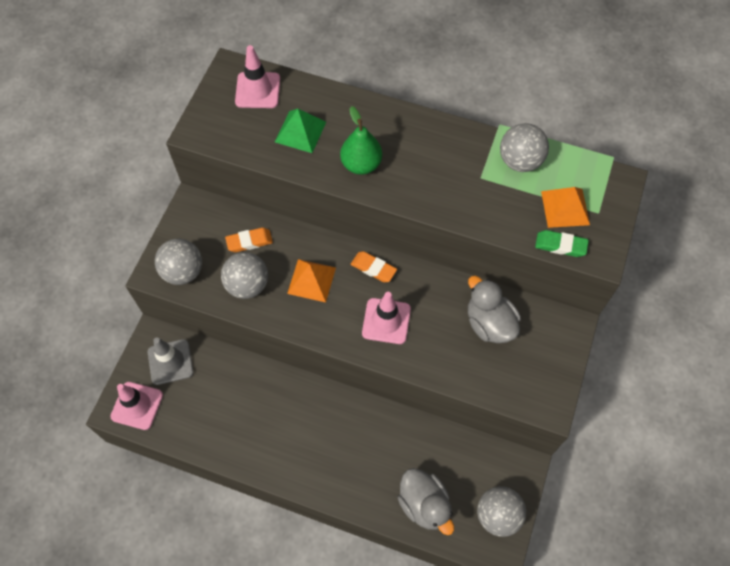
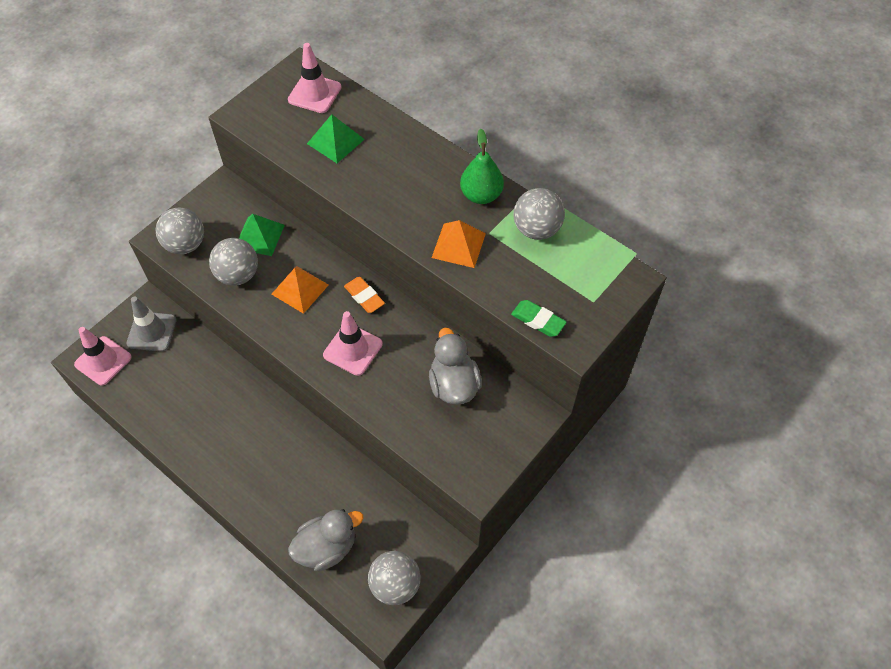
camera: 20 degrees right, 5 degrees down
(249, 241) = (259, 236): orange eraser -> green pyramid
(361, 164) = (378, 187): green pear -> green pear (481, 195)
(424, 504) = (327, 547): grey duck -> grey duck turned 105 degrees counterclockwise
(565, 208) = (561, 286): orange pyramid -> orange pyramid (458, 245)

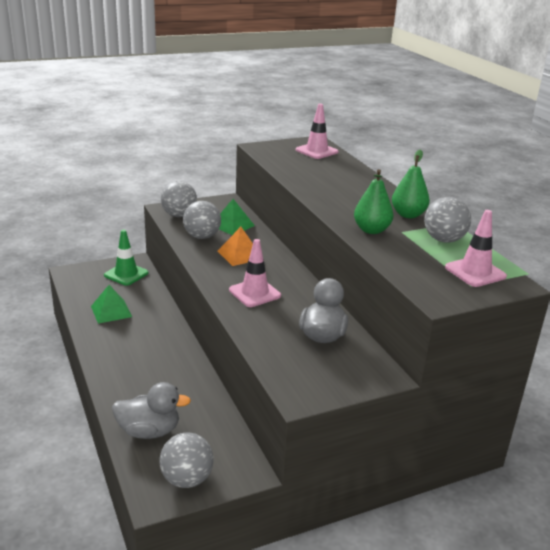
camera: 25 degrees right, 30 degrees down
(103, 361) = (81, 277): pink traffic cone -> pink traffic cone (475, 272)
(152, 331) = (126, 274): grey traffic cone -> green traffic cone
(335, 141) = (314, 170): green pyramid -> green pyramid (111, 311)
(364, 297) = (285, 272): orange eraser -> none
(458, 245) = (371, 230): orange pyramid -> green pear
(538, 320) = (412, 280): green eraser -> none

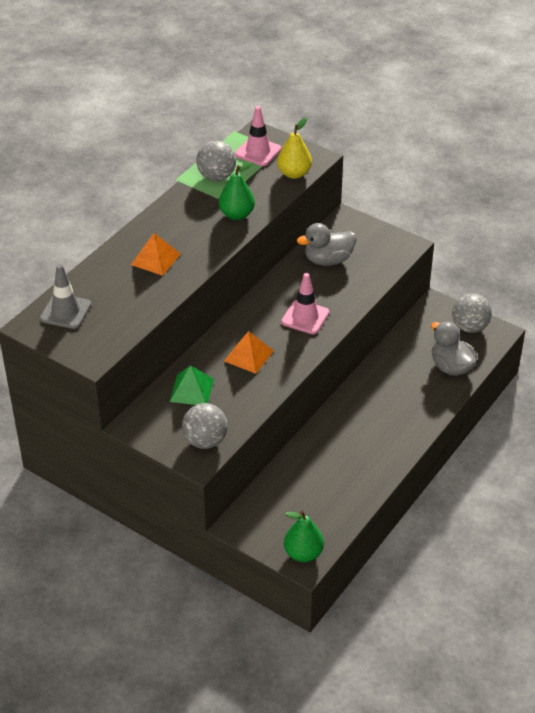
camera: 120 degrees left, 15 degrees up
(111, 311) = (340, 481): green pyramid -> none
(126, 274) = (267, 515): green traffic cone -> none
(202, 236) = (237, 398): grey ball -> none
(316, 151) = (65, 311): pink traffic cone -> grey traffic cone
(343, 187) = (155, 259): none -> orange pyramid
(408, 215) = (184, 205): green pear -> green pear (303, 553)
(416, 277) = (294, 173): none -> yellow pear

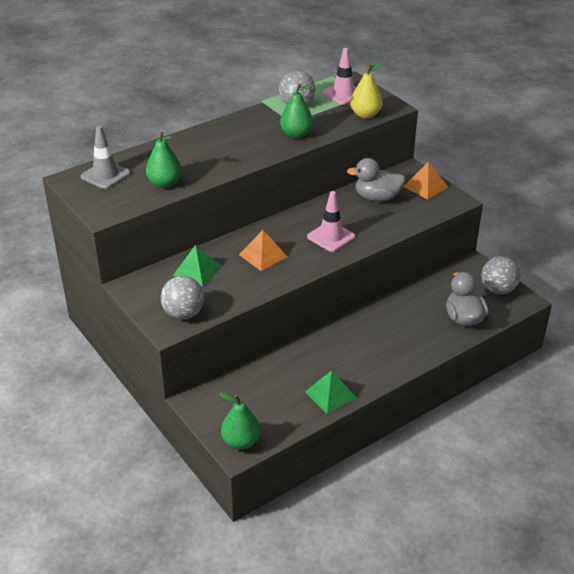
camera: 20 degrees right, 5 degrees down
(135, 306) = (165, 183): none -> green pear
(155, 259) = (206, 153): orange pyramid -> orange pyramid (425, 186)
(363, 482) = (330, 395): none -> green pyramid

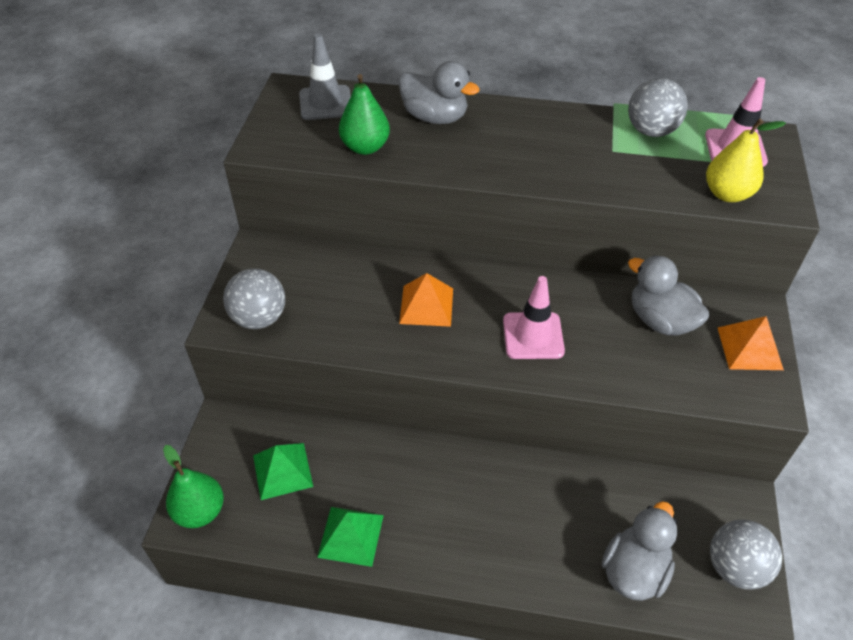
camera: 45 degrees right, 10 degrees up
(180, 151) = (435, 117): none -> grey duck
(197, 271) = (338, 276): green pyramid -> green pyramid (282, 470)
(296, 134) = (596, 171): green pear -> none

